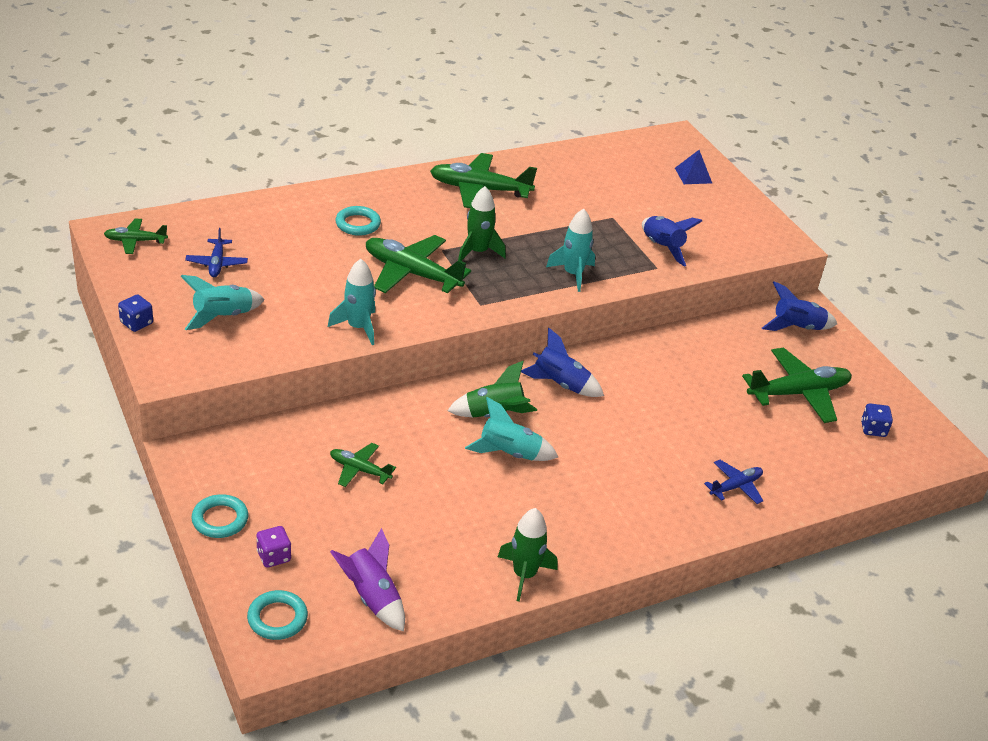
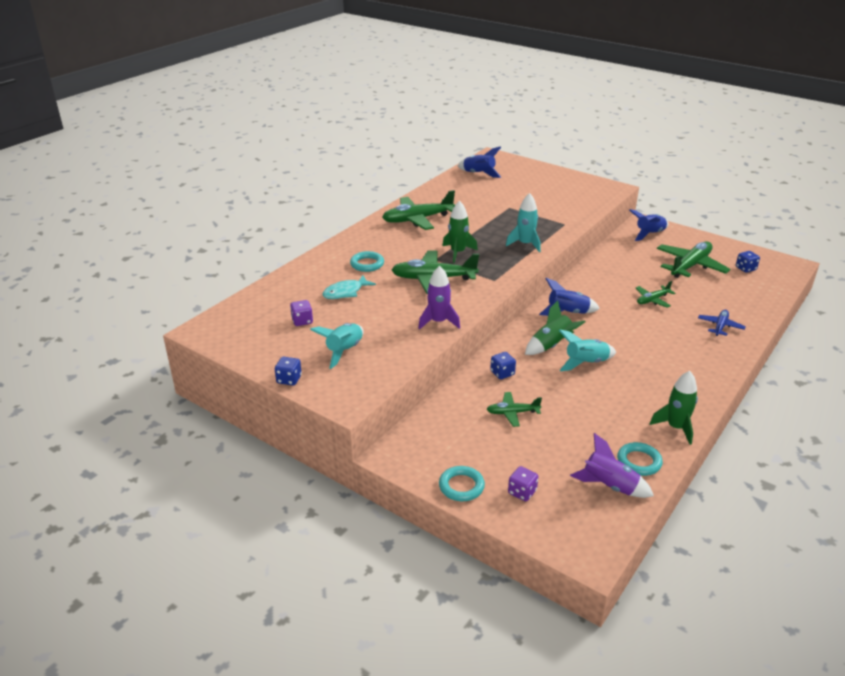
camera: 25 degrees left, 5 degrees down
(135, 241) = (228, 329): green plane -> green plane (652, 300)
(217, 263) = (302, 321): blue plane -> purple dice
(277, 618) = (569, 530): turquoise ring -> turquoise ring (639, 462)
(297, 249) = (345, 292): none -> turquoise fish
(358, 327) = (438, 322): turquoise rocket -> purple rocket
(399, 421) = (502, 373): none -> blue dice
(662, 247) = (554, 213): blue rocket -> blue rocket (479, 174)
(693, 175) = (525, 172): blue pyramid -> none

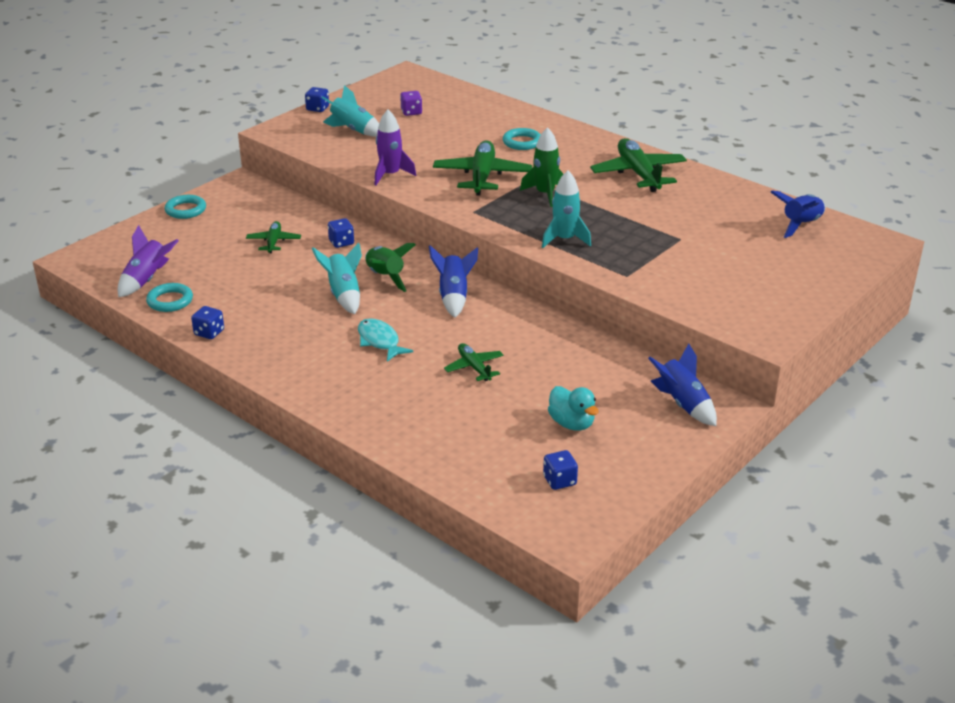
camera: 95 degrees right, 0 degrees up
(345, 292) = (462, 131): turquoise fish -> turquoise fish (379, 341)
(522, 492) = (163, 236): purple dice -> none
(676, 427) = (209, 332): green rocket -> blue dice
(690, 266) = (571, 423): green plane -> turquoise duck
(720, 326) = (395, 411): blue plane -> none

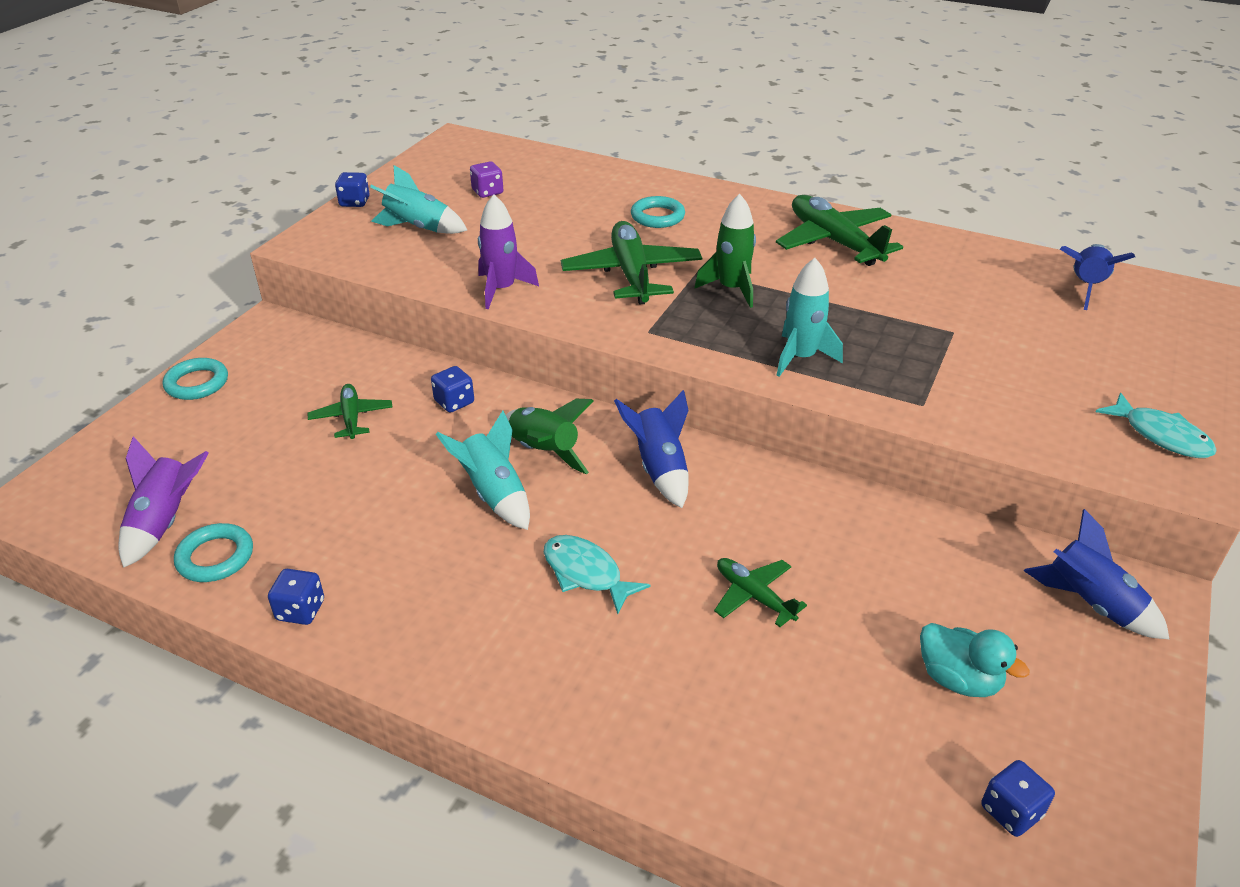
camera: 15 degrees left, 5 degrees up
(773, 314) = (1161, 435): none -> turquoise fish

